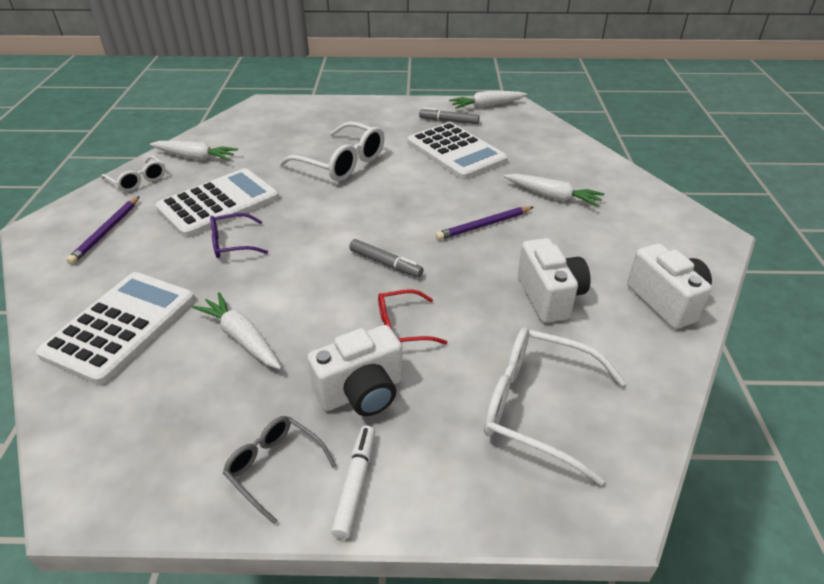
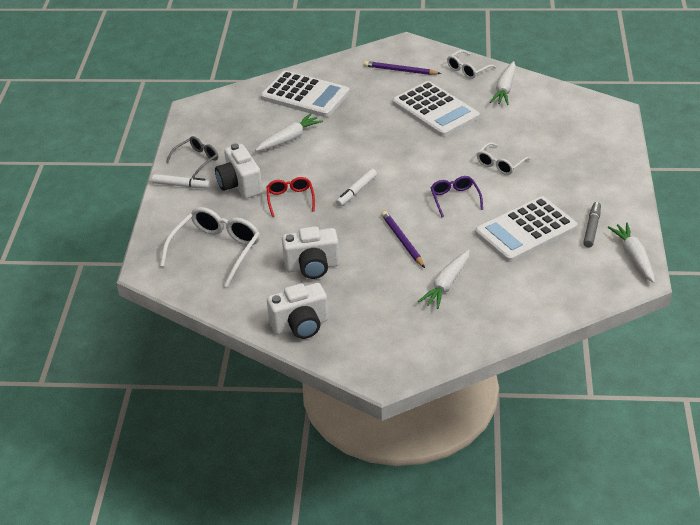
camera: 95 degrees right, 0 degrees up
(232, 243) = (384, 123): purple glasses -> purple glasses (455, 199)
(342, 163) = (500, 164): white glasses -> white glasses, size x0.57
(385, 263) = (356, 191): grey marker -> white marker

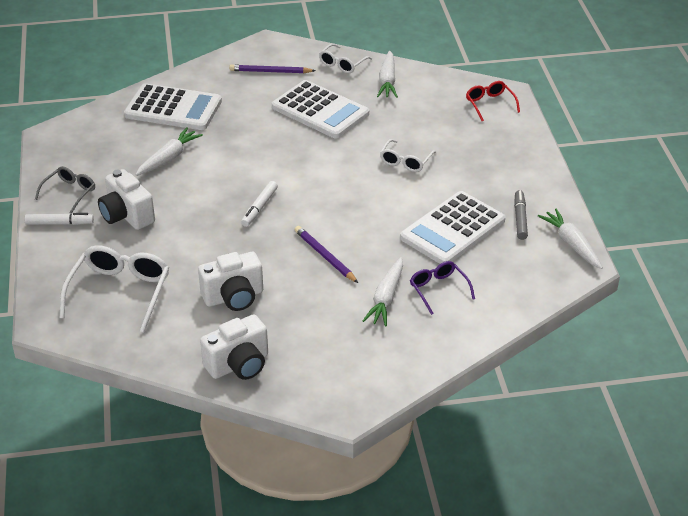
camera: 15 degrees left, 0 degrees up
(290, 199) = (188, 225): red glasses -> red glasses (489, 104)
(455, 199) = (368, 204): purple glasses -> purple glasses (438, 289)

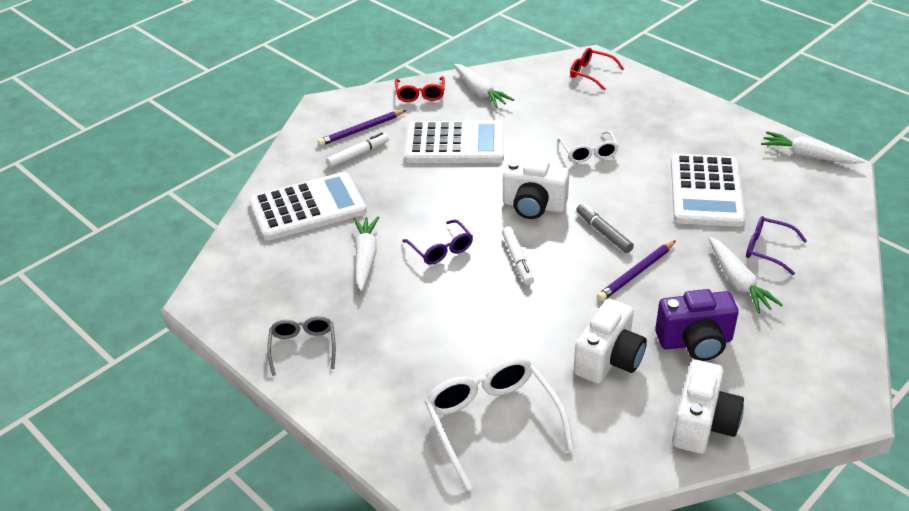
camera: 35 degrees left, 0 degrees up
(59, 223) = (333, 386): white marker -> white marker (358, 154)
(127, 215) = (396, 338): white camera -> white camera (533, 206)
(220, 176) = (441, 249): none -> purple glasses
(302, 317) = (695, 342): none -> purple camera
(325, 256) = (636, 273): purple pencil -> purple pencil turned 60 degrees counterclockwise
(342, 64) = (420, 95): white glasses -> red glasses
(520, 219) = (743, 155): grey marker -> grey marker (603, 233)

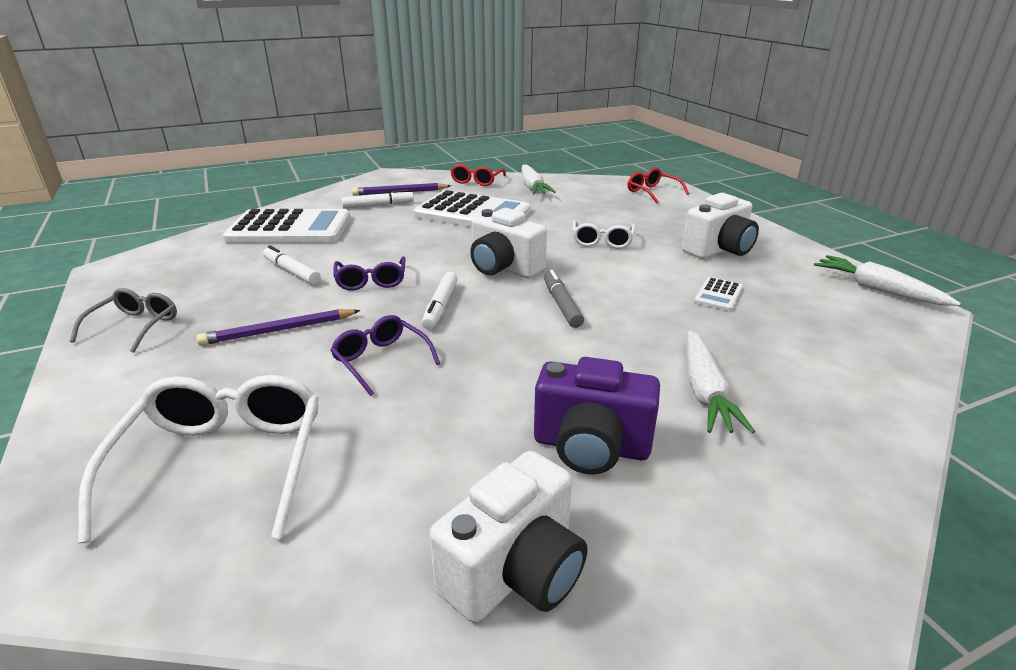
camera: 20 degrees right, 10 degrees down
(365, 258) = (291, 272): white carrot -> white marker
(609, 360) = (450, 433): white camera -> white camera (718, 250)
(636, 273) = (569, 350): purple pencil -> purple pencil (279, 330)
(706, 191) = (718, 295): white calculator -> white calculator, size x0.42
(767, 249) = (770, 366): purple glasses -> purple glasses (381, 360)

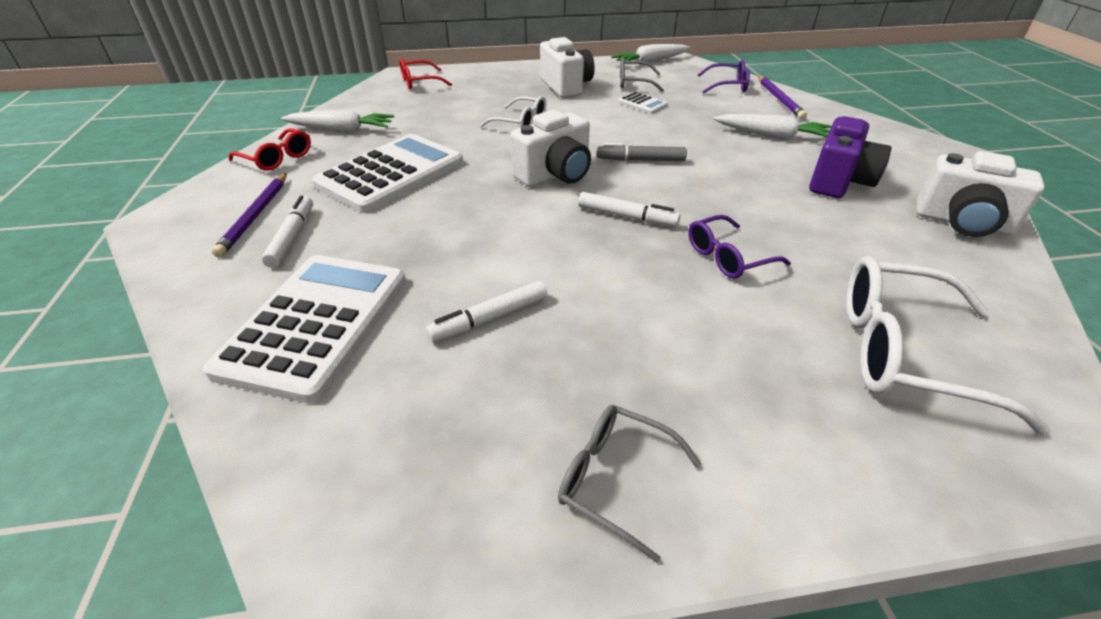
camera: 75 degrees left, 10 degrees up
(279, 330) = (656, 325): purple pencil -> purple pencil (779, 99)
(371, 281) = (549, 255): purple glasses -> purple glasses (728, 85)
(515, 571) = (962, 223): white camera -> white camera turned 150 degrees clockwise
(781, 284) = (633, 83): none -> grey glasses

